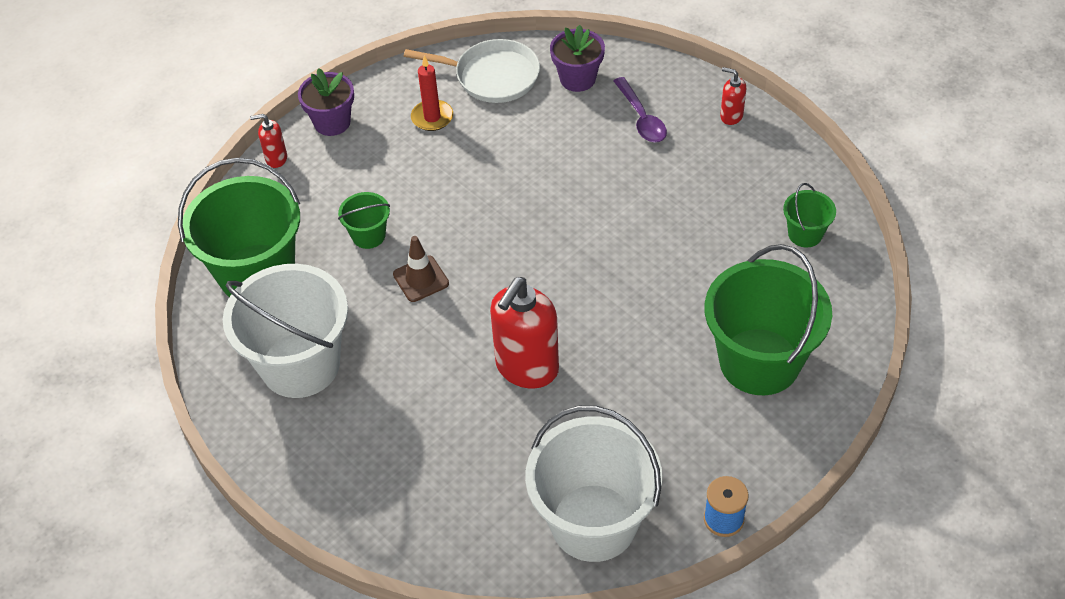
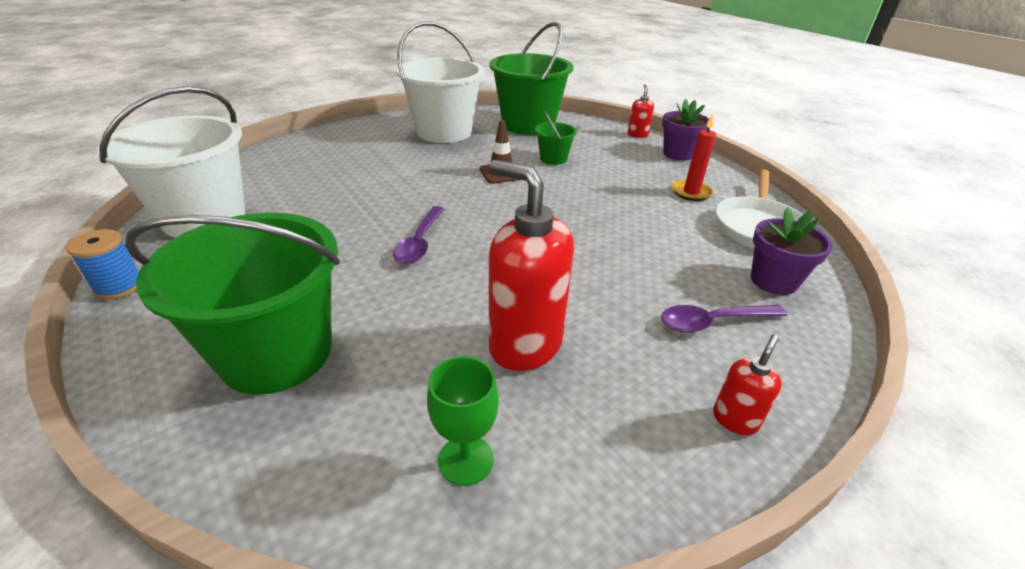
camera: 95 degrees right, 15 degrees down
(526, 368) = (382, 206): red soap dispenser -> red soap dispenser (525, 344)
(587, 316) = (420, 242): none -> purple spoon
(805, 234) = (465, 460): green bucket -> green goblet

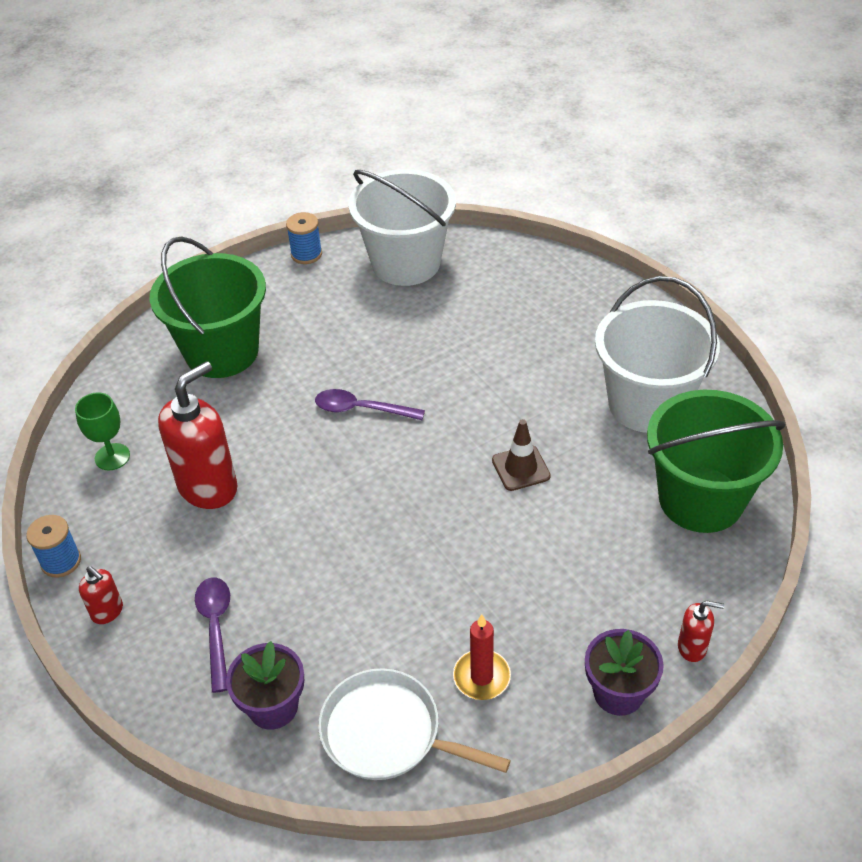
camera: 95 degrees right, 10 degrees up
(553, 158) = (575, 525): green bucket -> none
(676, 494) = (61, 561): none -> blue spool

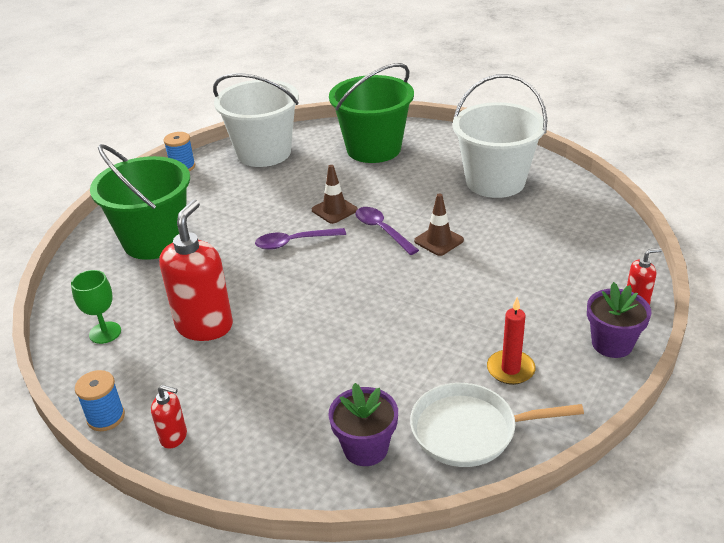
camera: 25 degrees left, 10 degrees down
(216, 628) = (278, 414): purple spoon -> purple spoon (382, 230)
(432, 379) = (334, 210): none -> brown traffic cone
(701, 499) = (572, 220): green bucket -> green bucket (373, 149)

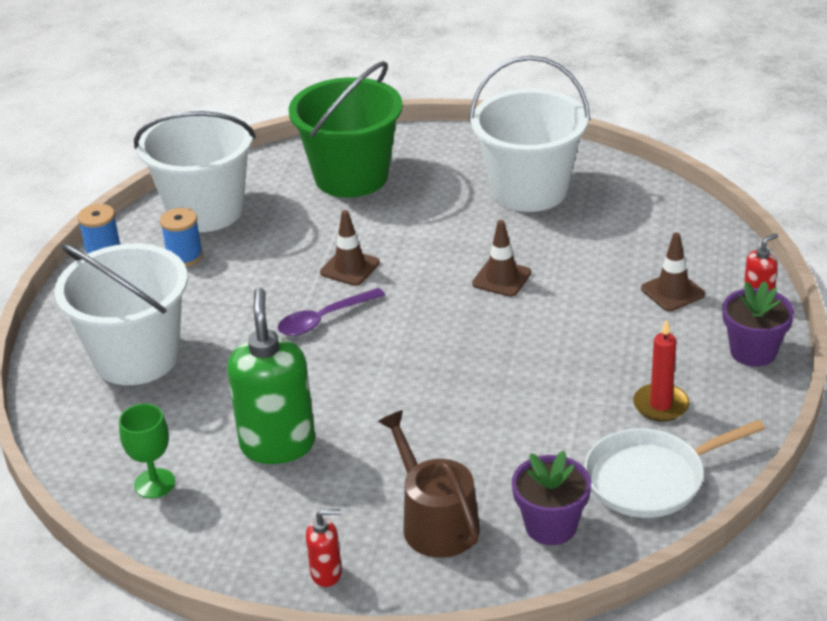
camera: 20 degrees left, 0 degrees up
(106, 417) = (228, 575): blue spool -> blue spool (184, 256)
(154, 240) = (136, 357): green bucket -> white bucket
(204, 326) = (277, 445): red soap dispenser -> green soap dispenser
(278, 418) = (435, 522): none -> brown watering can
(382, 230) = (425, 280): purple spoon -> none
(567, 279) = (672, 292): none -> brown traffic cone

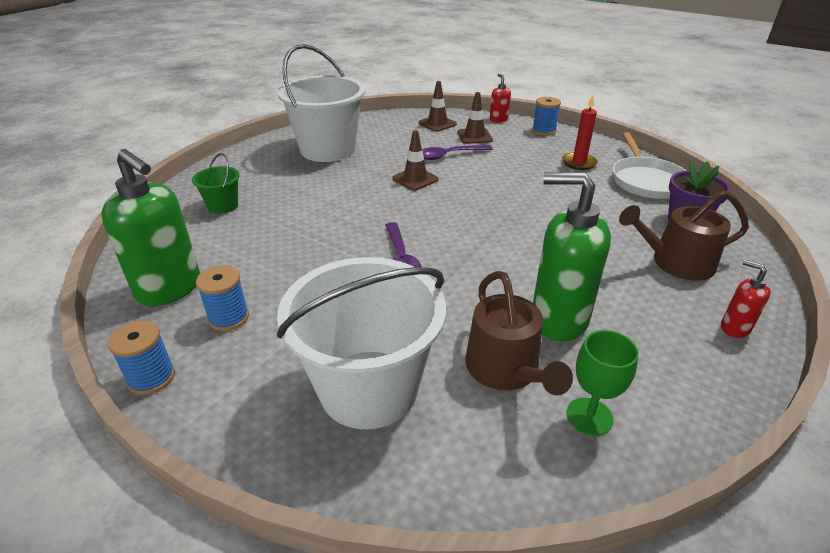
camera: 70 degrees left, 0 degrees up
(190, 425) = (506, 369): none -> brown watering can
(206, 210) = (169, 289): white bucket -> green soap dispenser
(326, 573) = (734, 328): red soap dispenser -> red soap dispenser turned 60 degrees counterclockwise
(350, 268) = (343, 232): brown traffic cone -> brown traffic cone (437, 124)
(351, 177) = (223, 206): green bucket -> green bucket, size x0.45
(590, 286) = (449, 155): none -> purple spoon
(753, 352) = (544, 131): purple flower pot -> blue spool

